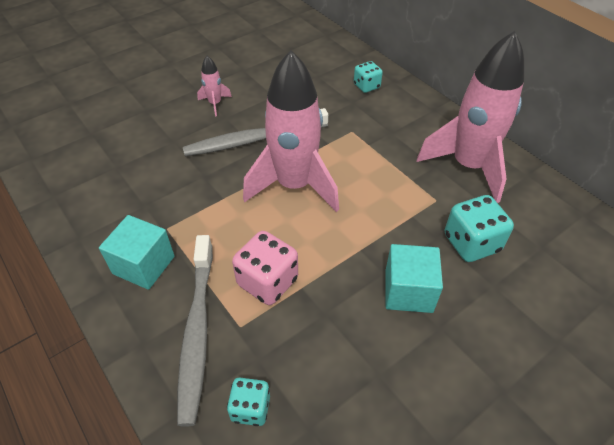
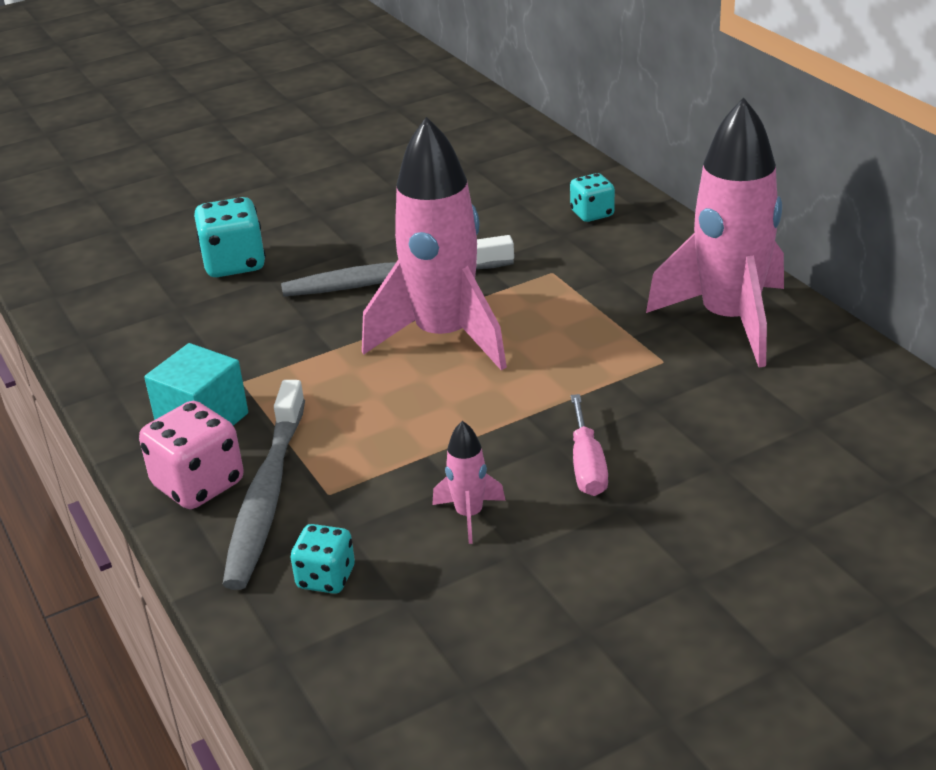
camera: 10 degrees right, 15 degrees down
(215, 104) = (342, 233): pink rocket -> pink rocket (469, 515)
(267, 282) = (378, 446): pink dice -> pink dice (198, 484)
(408, 291) = (587, 465): turquoise cube -> pink screwdriver
(471, 243) = (702, 414): turquoise dice -> turquoise dice (234, 264)

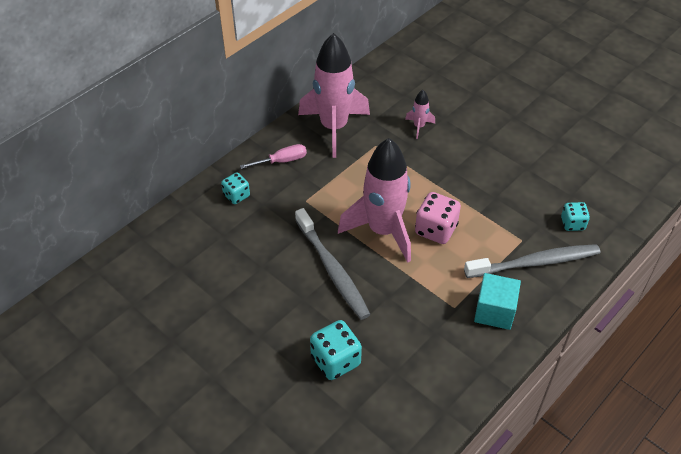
camera: 110 degrees left, 15 degrees up
(198, 484) = (541, 293): pink dice -> pink dice (435, 230)
(469, 515) = (512, 188): pink rocket -> pink rocket (419, 126)
(587, 465) = (462, 157): pink screwdriver -> pink screwdriver (282, 161)

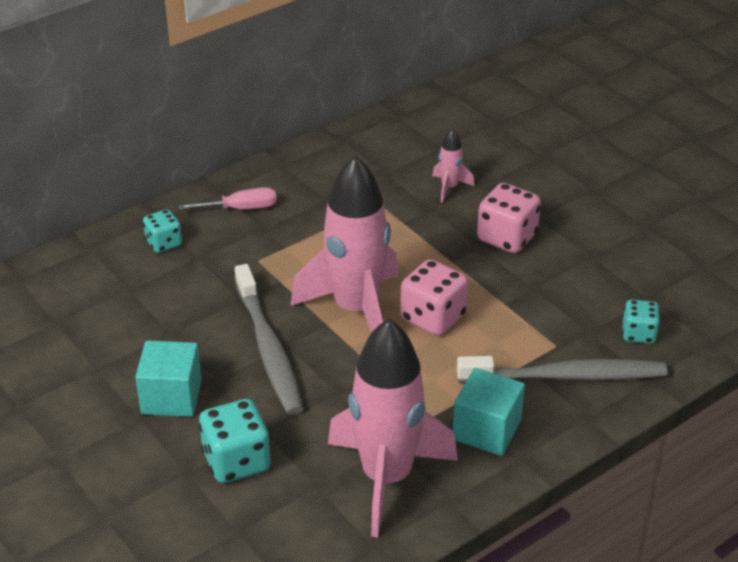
camera: 10 degrees right, 10 degrees down
(277, 317) = (171, 397): none -> turquoise cube
(334, 128) = (327, 176): pink rocket -> pink rocket (387, 478)
(467, 161) = (507, 238): none -> pink dice

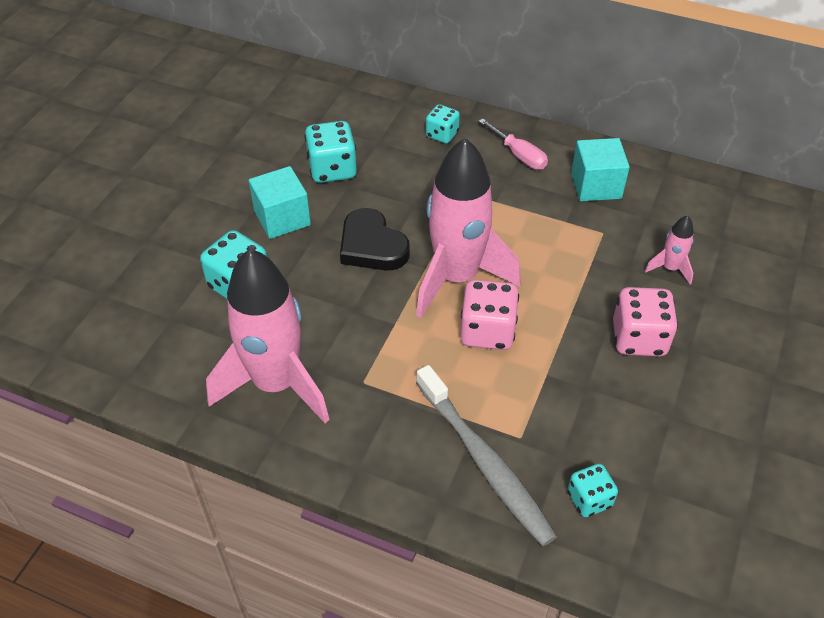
camera: 60 degrees right, 10 degrees up
(136, 335) = (332, 169): none -> turquoise dice
(268, 348) = (372, 246): grey toothbrush -> black heart
(486, 430) = (374, 429): turquoise cube -> turquoise cube (596, 185)

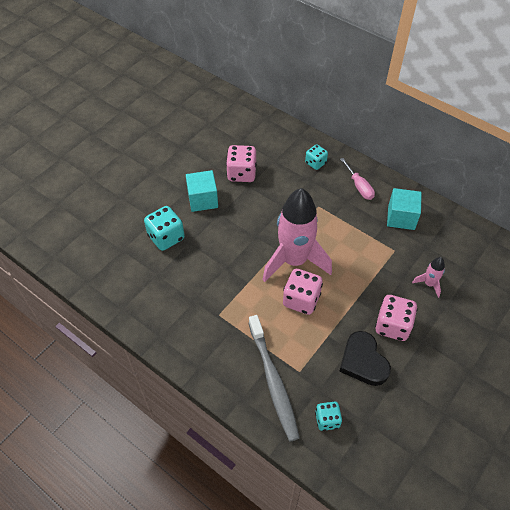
camera: 15 degrees right, 5 degrees up
(276, 384) = (169, 304): pink rocket -> none
(332, 169) = (241, 173): turquoise dice -> pink dice
(372, 246) = (250, 229): black heart -> black heart (363, 361)

